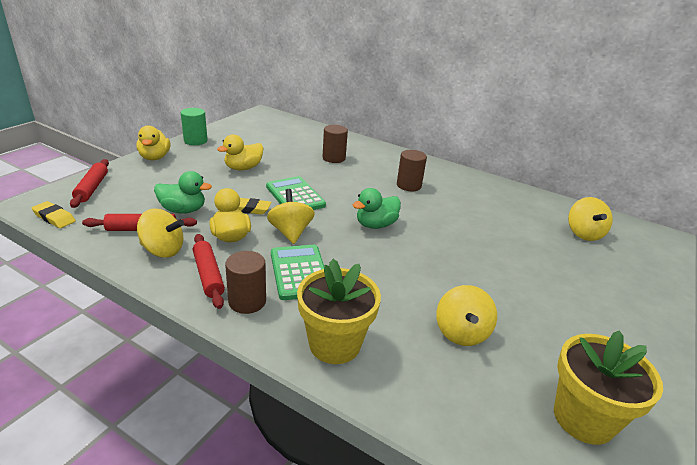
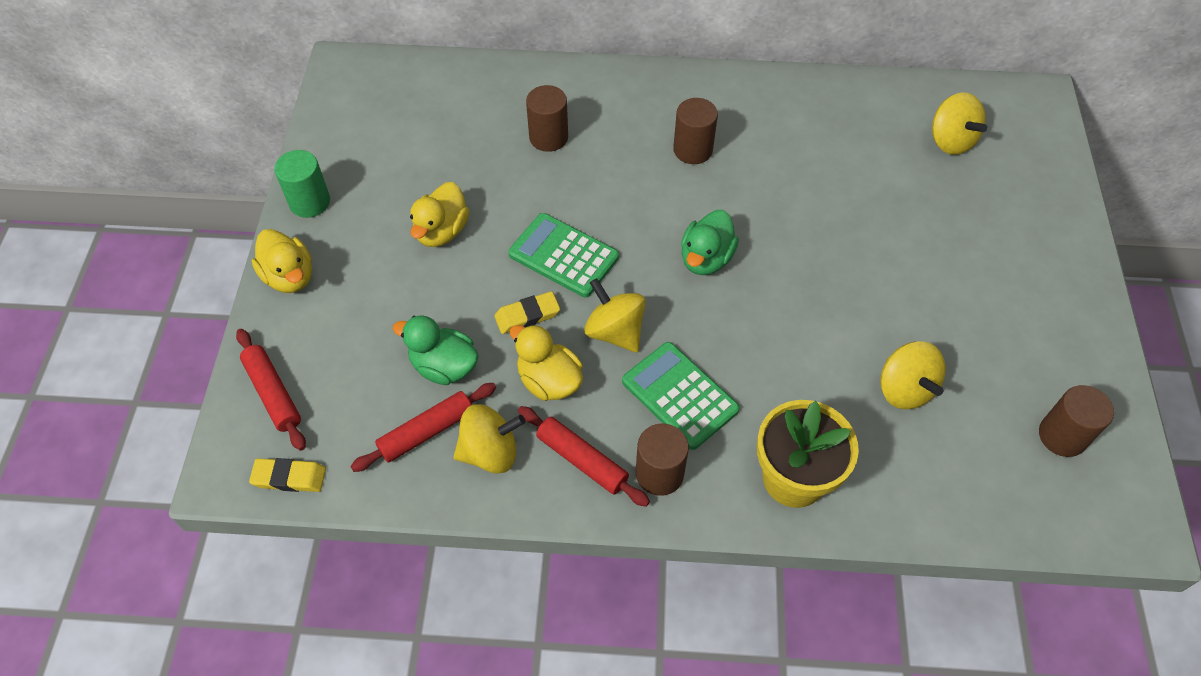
camera: 25 degrees left, 25 degrees up
(183, 210) = (444, 366): green duck -> green duck turned 135 degrees counterclockwise
(583, 418) = (1062, 436): yellow flower pot -> brown cylinder

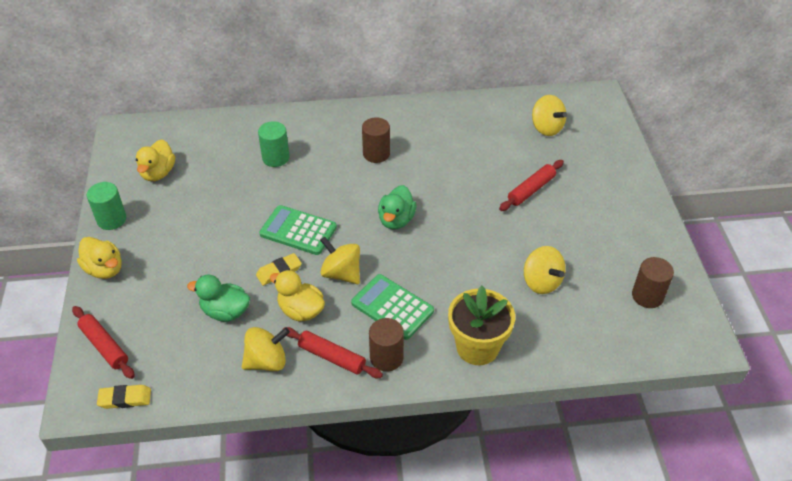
camera: 10 degrees left, 10 degrees down
(427, 432) = (220, 355): red rolling pin -> red rolling pin (531, 190)
(441, 231) = (210, 226): yellow duck -> yellow duck (158, 173)
(548, 137) = (275, 158): brown cylinder -> green cylinder

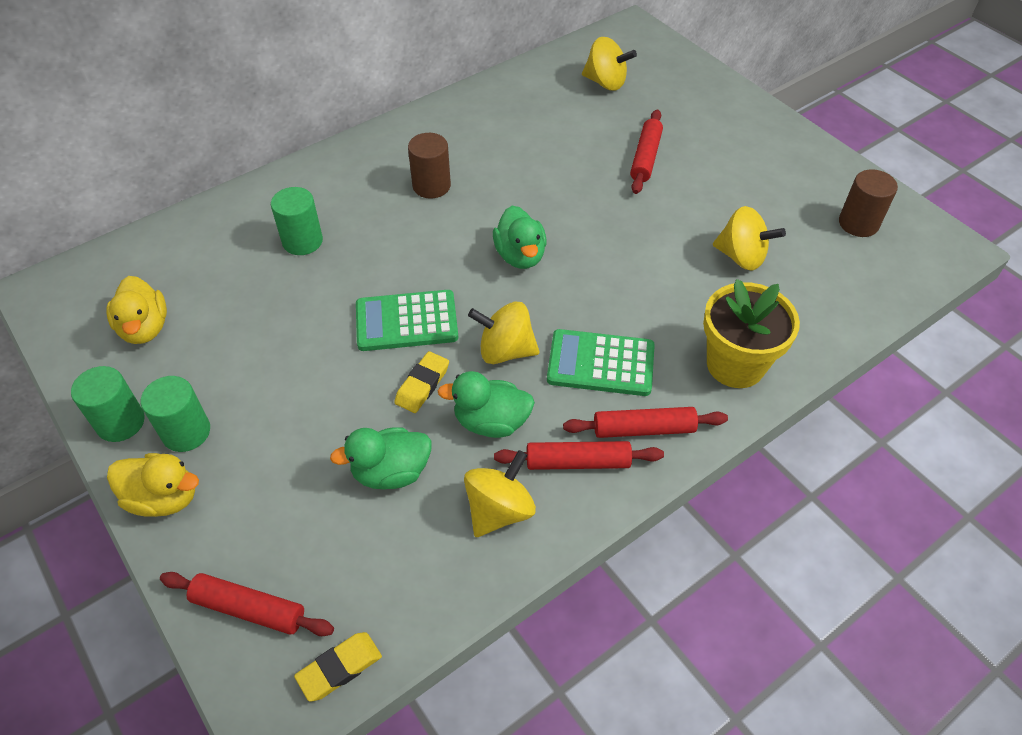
camera: 30 degrees left, 5 degrees up
(139, 240) = (186, 432): none -> green cylinder
(301, 310) = (491, 422): yellow duck -> green duck
(386, 358) = (644, 429): brown cylinder -> red rolling pin

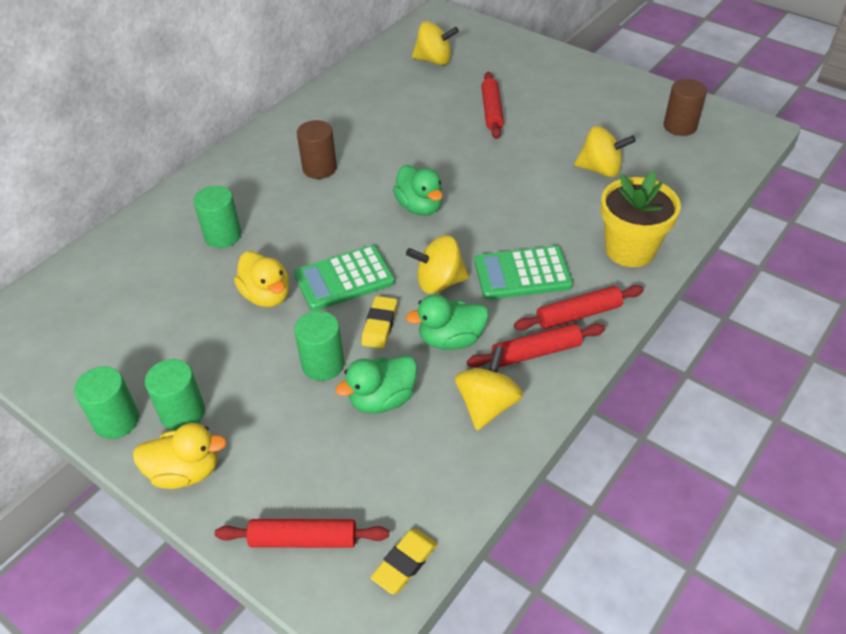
camera: 15 degrees left, 5 degrees down
(145, 328) = (105, 338): yellow duck -> yellow duck (267, 295)
(346, 415) = (323, 364): none -> green cylinder

